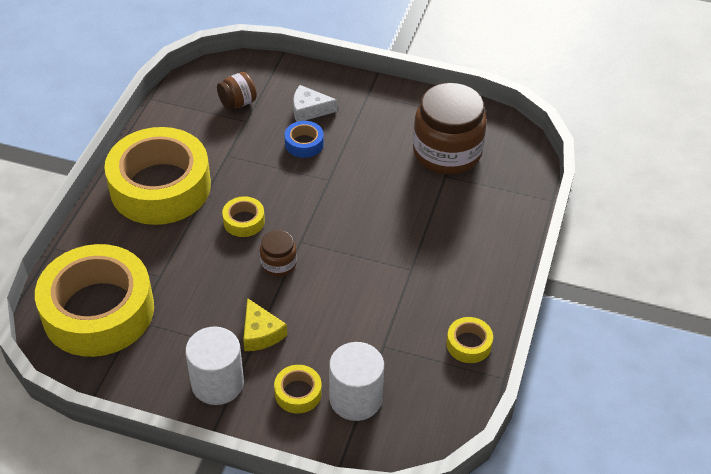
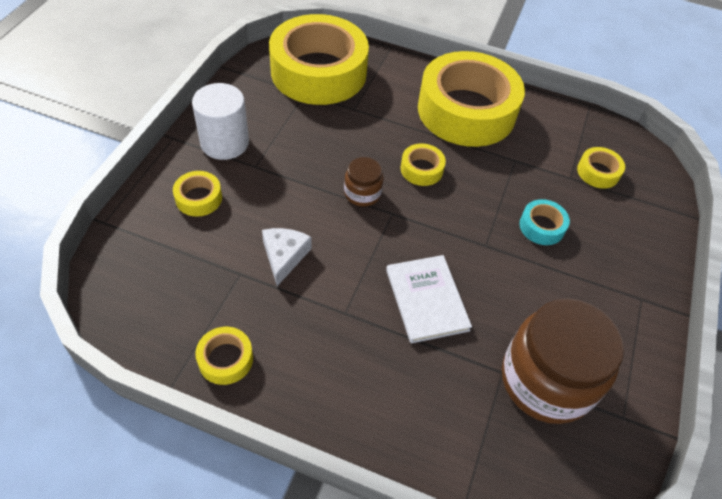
camera: 90 degrees right, 5 degrees up
(238, 103) = (598, 172): brown jar -> yellow tape
(260, 333) = (275, 175): yellow cheese -> none
(304, 143) = (541, 226): blue tape -> turquoise tape
(309, 110) = (600, 235): white cheese -> white cheese (284, 256)
(355, 398) = (180, 243): white cylinder -> none
(389, 218) = (427, 299): none -> white book

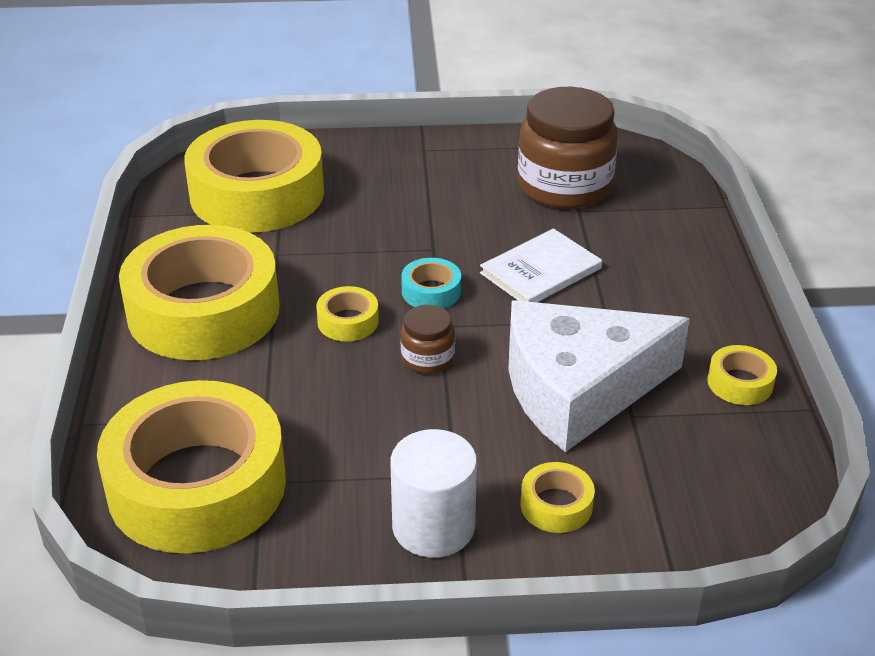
camera: 110 degrees left, 15 degrees down
(284, 256) = (577, 389): white cheese -> white cheese, size x2.36
(541, 226) = (375, 218): turquoise tape -> turquoise tape (431, 291)
(598, 172) = (257, 194): yellow tape -> yellow tape, size x2.49

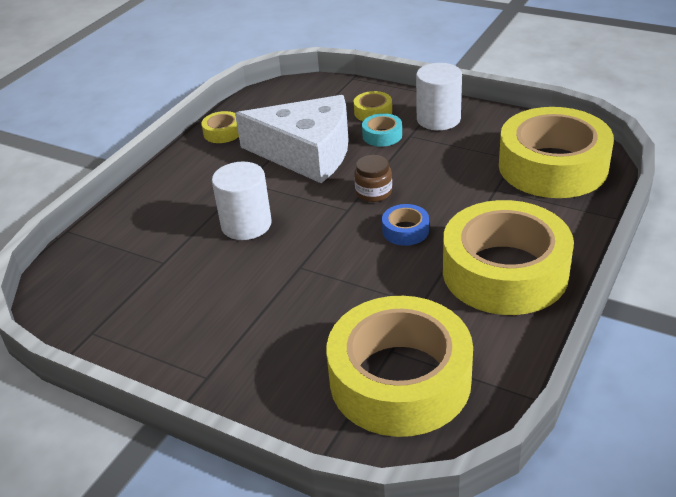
camera: 145 degrees left, 0 degrees up
(348, 321) = (405, 230): yellow tape -> blue tape
(431, 291) = (332, 234): turquoise tape -> turquoise tape (382, 135)
(540, 271) = (246, 225): white book -> white cylinder
(564, 186) = (145, 288): brown jar -> none

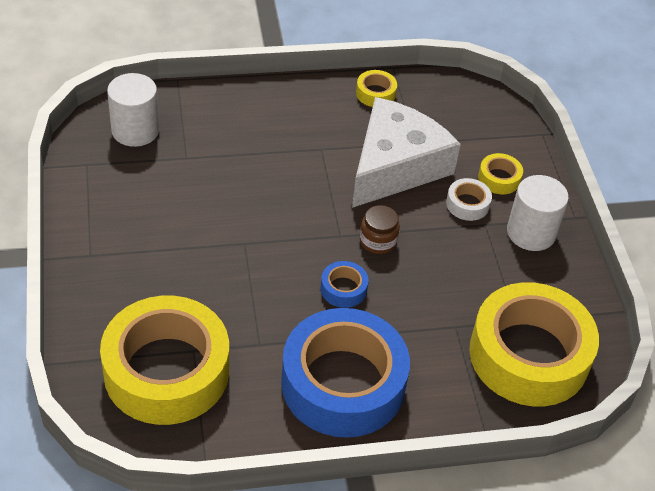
camera: 45 degrees right, 10 degrees up
(246, 225) = (268, 181): white cylinder -> white cylinder (135, 130)
(307, 153) = (395, 166): white cheese -> white cheese turned 120 degrees counterclockwise
(382, 135) = (467, 204): turquoise tape -> white tape
(505, 271) = (343, 383): yellow tape -> blue tape

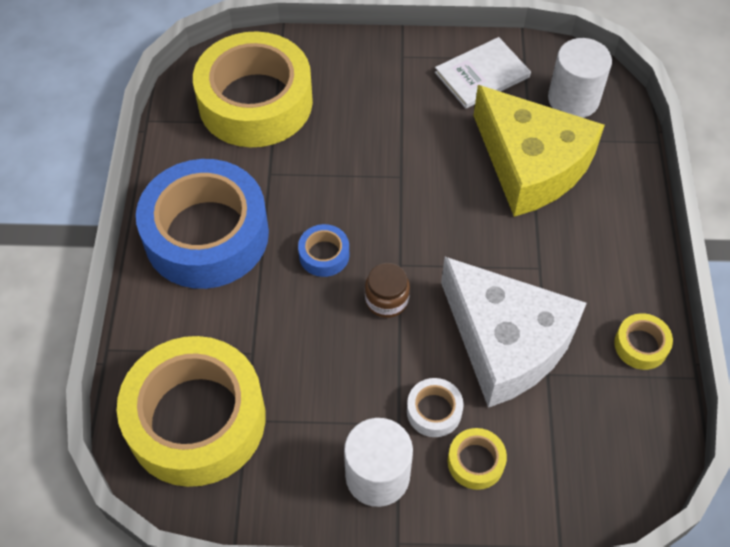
camera: 105 degrees right, 10 degrees up
(110, 193) = (482, 75): none -> white book
(215, 156) = (531, 165): none -> yellow cheese

